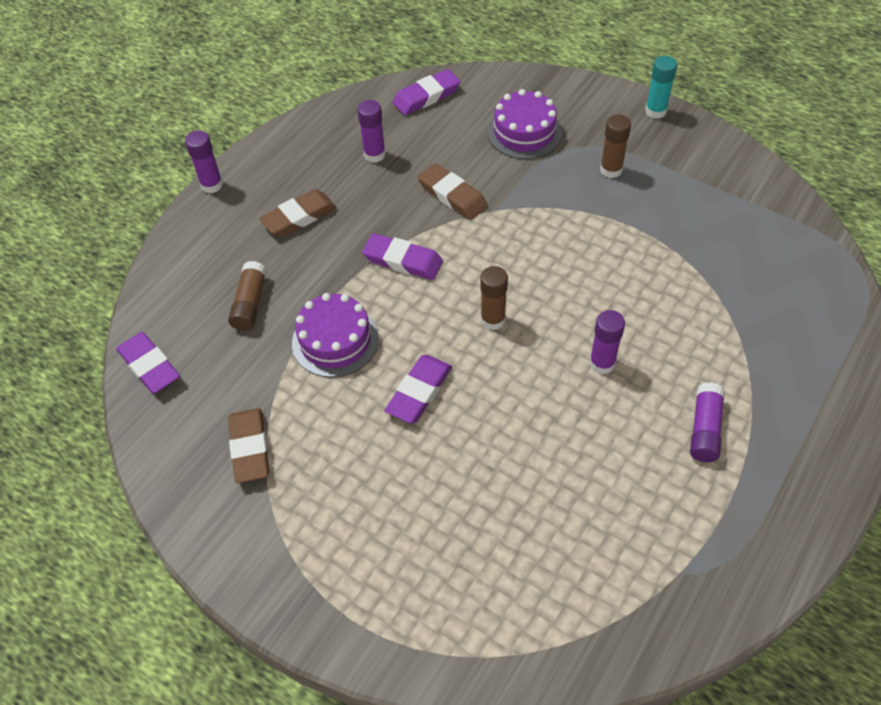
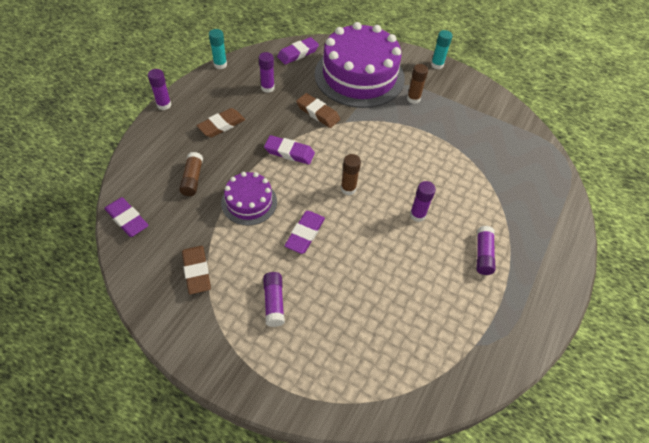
camera: 10 degrees left, 0 degrees up
(302, 118) = (220, 65): none -> turquoise glue stick
(364, 498) = (274, 302): none -> purple glue stick
(524, 132) = (359, 76): purple cake -> purple cake, size x1.98

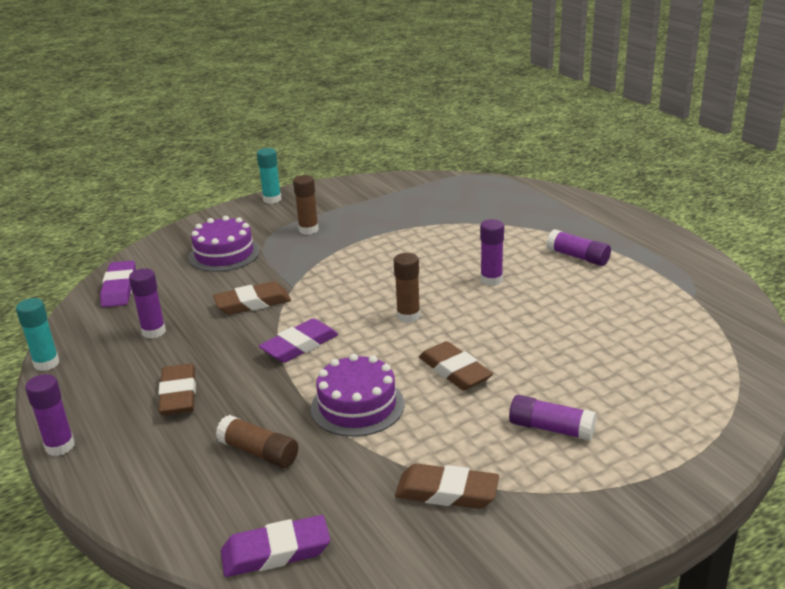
camera: 55 degrees left, 25 degrees down
(305, 234) = (455, 371): purple eraser -> brown eraser
(359, 76) = (224, 254): purple cake -> purple cake, size x0.51

